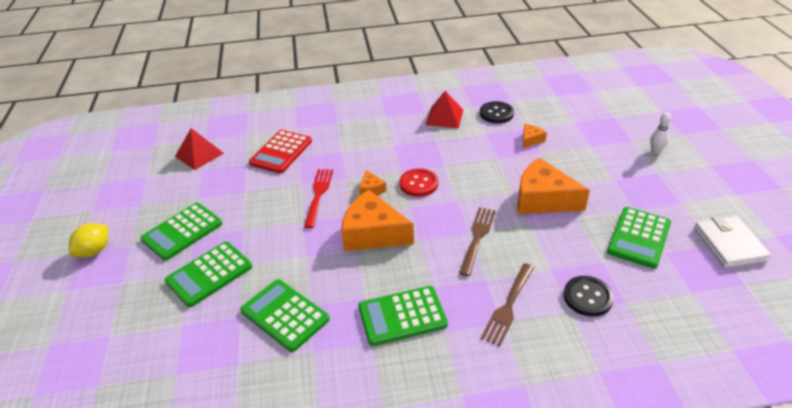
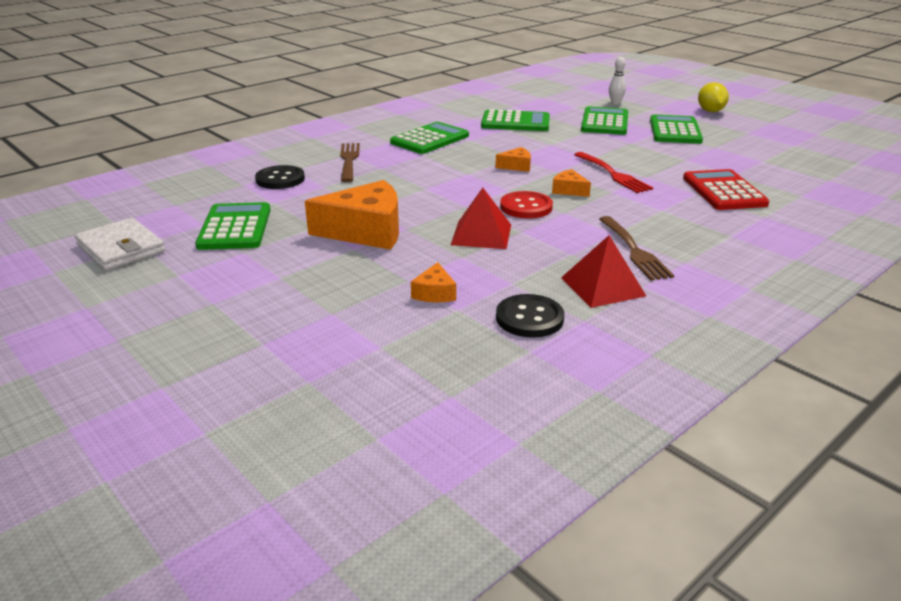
camera: 145 degrees right, 10 degrees down
(199, 154) = (796, 168): red pyramid -> red pyramid (481, 234)
(373, 233) = (516, 166): orange cheese -> orange cheese, size x0.46
(477, 237) = (413, 187): brown fork -> brown fork (634, 250)
(655, 151) = (217, 335): white bowling pin -> white bowling pin (615, 103)

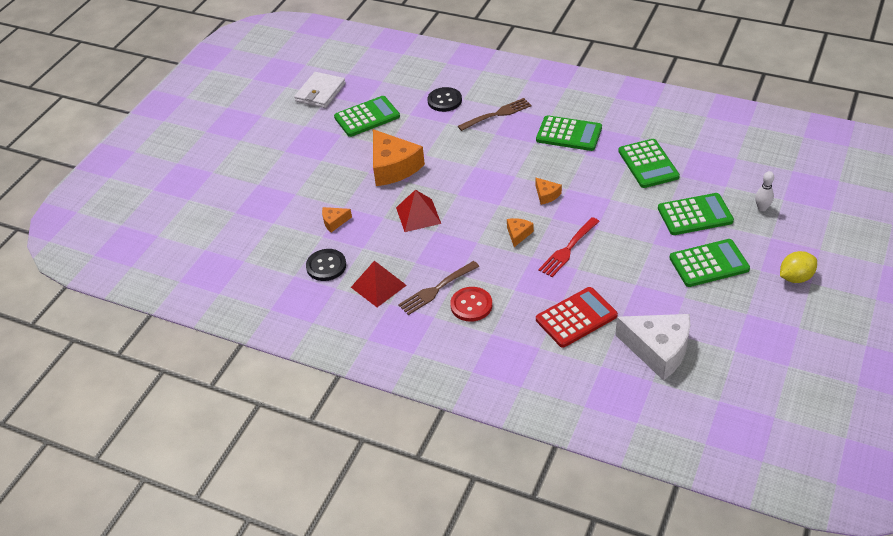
camera: 70 degrees right, 15 degrees up
(526, 207) = (474, 222): red button -> red button (471, 305)
(785, 169) = (658, 350): none -> white cheese

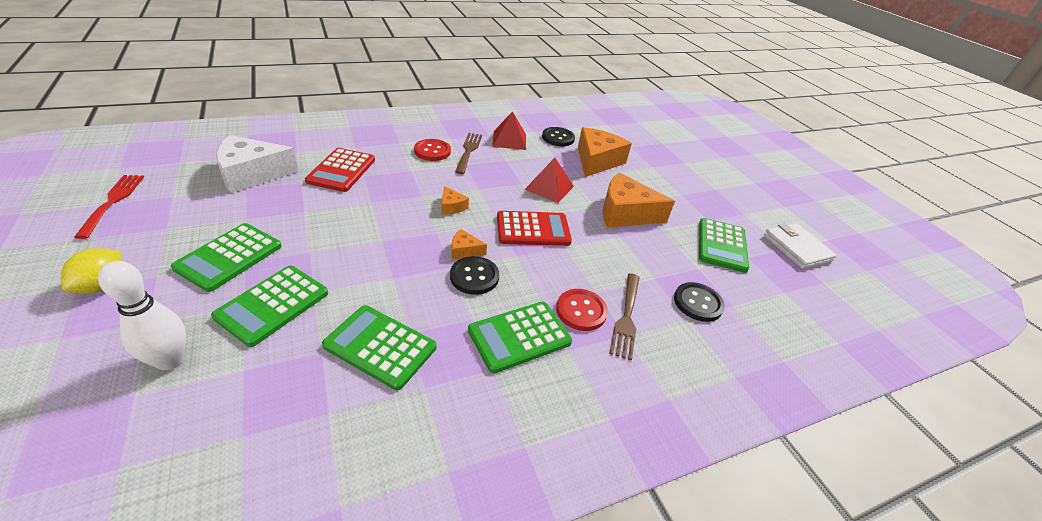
camera: 125 degrees right, 5 degrees down
(334, 222) = (597, 161): orange cheese -> orange cheese, size x2.18
(480, 187) = (533, 229): none -> red calculator
(518, 129) = (581, 311): none -> red button
(559, 175) = (474, 276): none -> black button
(568, 249) = (394, 213): red fork -> red fork (113, 202)
(762, 208) = (170, 360): white bowling pin -> white bowling pin, size x1.71

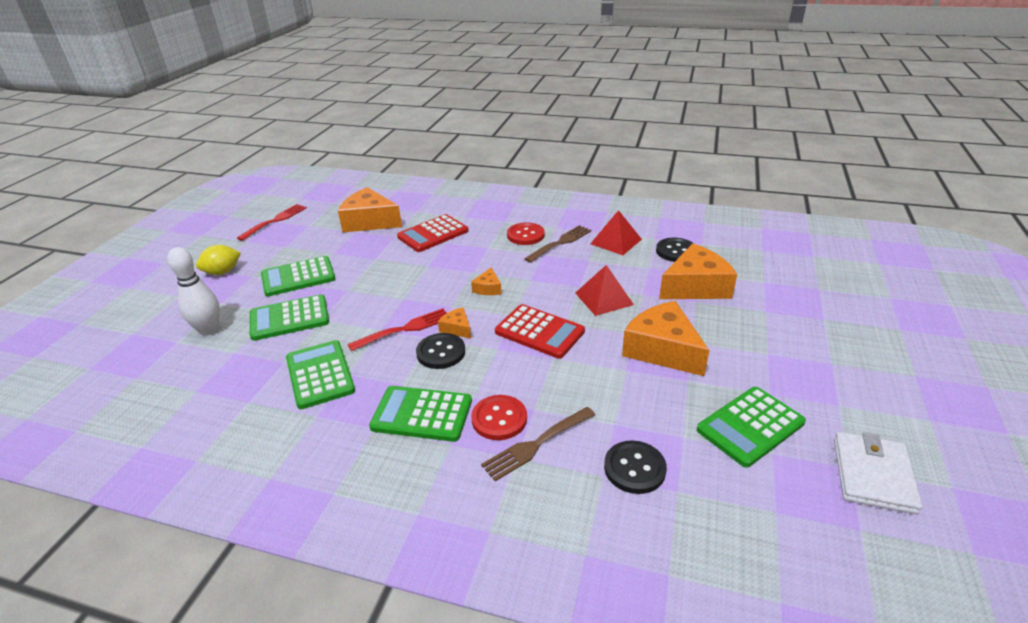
camera: 45 degrees right, 5 degrees down
(252, 174) = (369, 221): white cheese -> orange cheese
(417, 269) = (404, 329): none -> red fork

